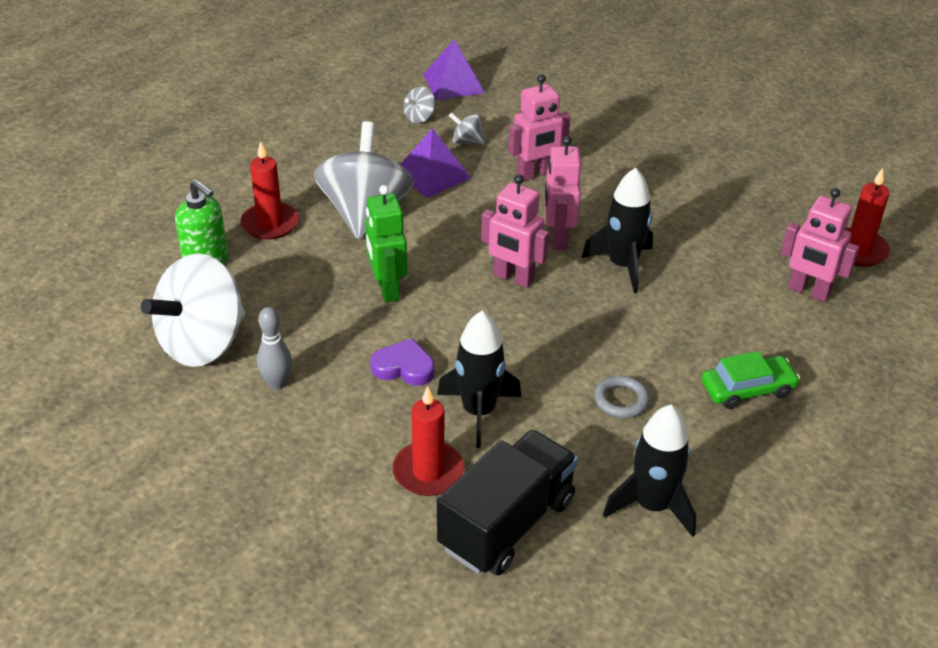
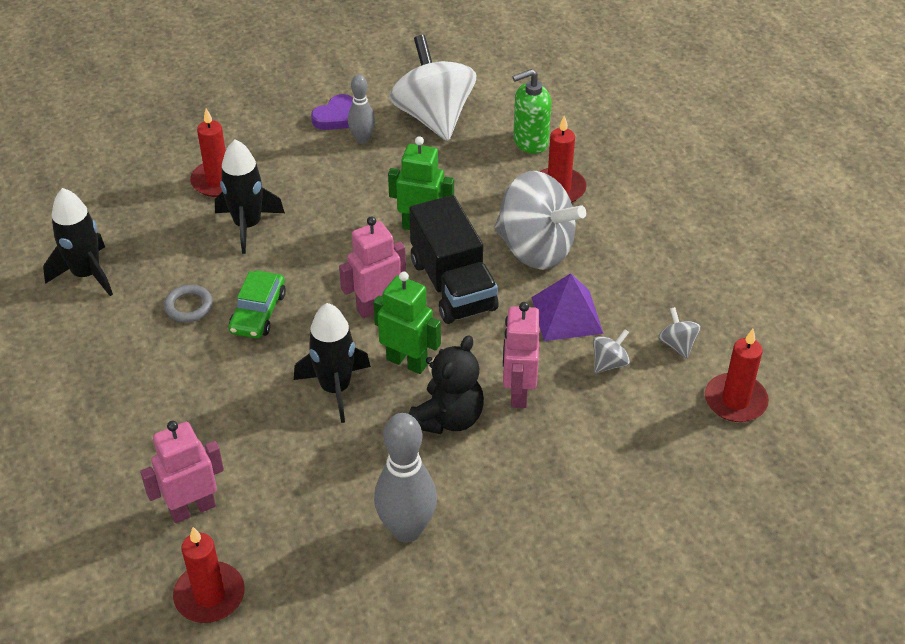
camera: 120 degrees right, 5 degrees up
(404, 367) = (325, 205): purple heart -> purple heart (336, 117)
(453, 83) = (735, 400): purple pyramid -> red candle
(506, 523) = (143, 199): black truck -> black truck (453, 285)
(558, 238) = (407, 362): pink robot -> green robot
(593, 198) = (448, 418): none -> black teddy bear
(707, 183) = (406, 530): none -> grey bowling pin
(747, 389) = (129, 389): green car -> green car (258, 312)

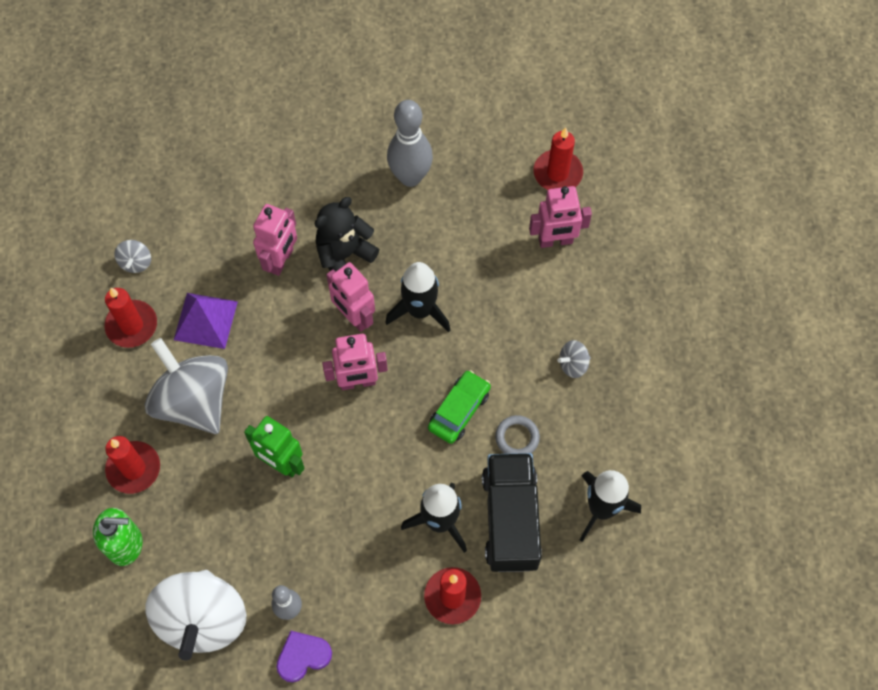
camera: 160 degrees left, 20 degrees up
(407, 362) = (354, 317): green robot -> pink robot
(453, 285) = (283, 384): black truck -> black truck (510, 519)
(609, 363) = (198, 263): grey spinning top -> grey spinning top (573, 364)
(735, 400) = (125, 200): red candle -> red candle (132, 325)

